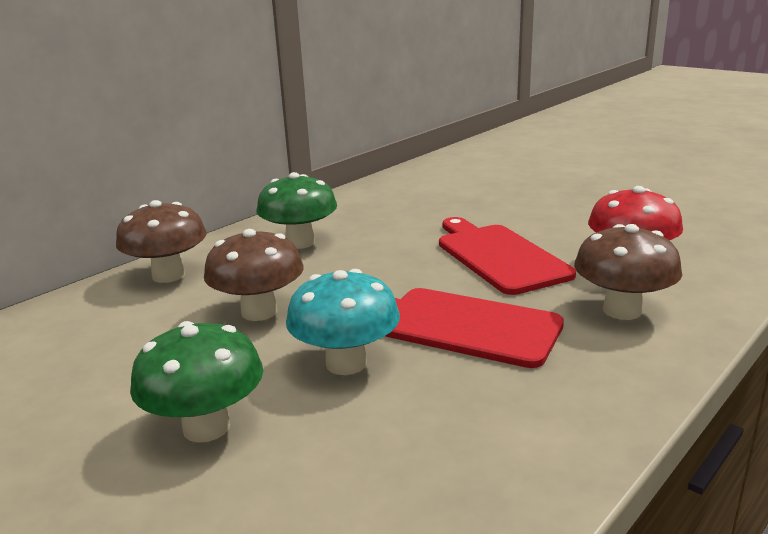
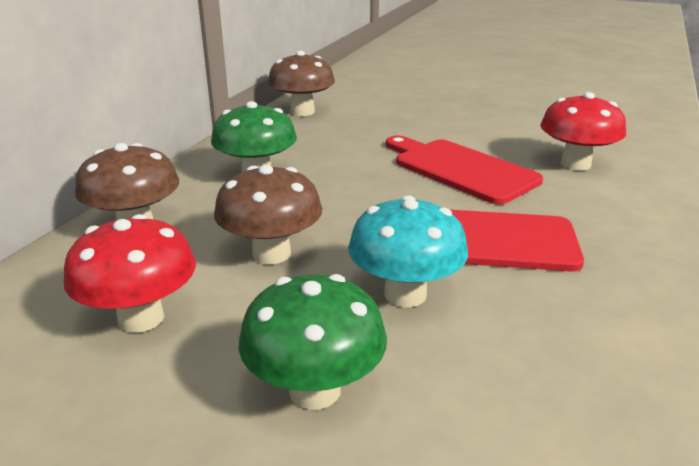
camera: 20 degrees left, 5 degrees up
(119, 348) = (141, 318): none -> red mushroom
(622, 310) = (604, 207): brown mushroom -> brown mushroom (302, 112)

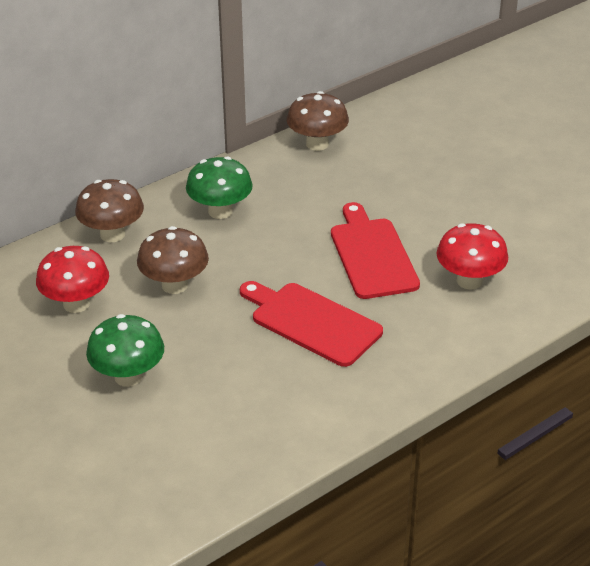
camera: 30 degrees right, 10 degrees up
(405, 294) = (223, 342): turquoise mushroom -> none

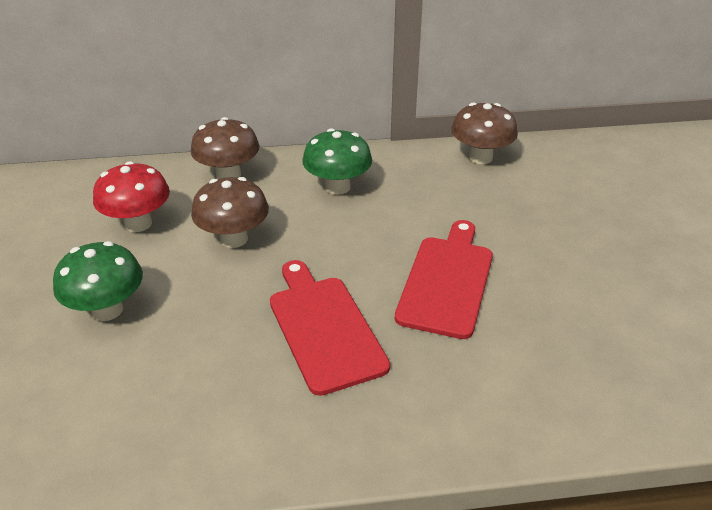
camera: 30 degrees right, 0 degrees up
(469, 281) = (534, 353): red mushroom -> none

